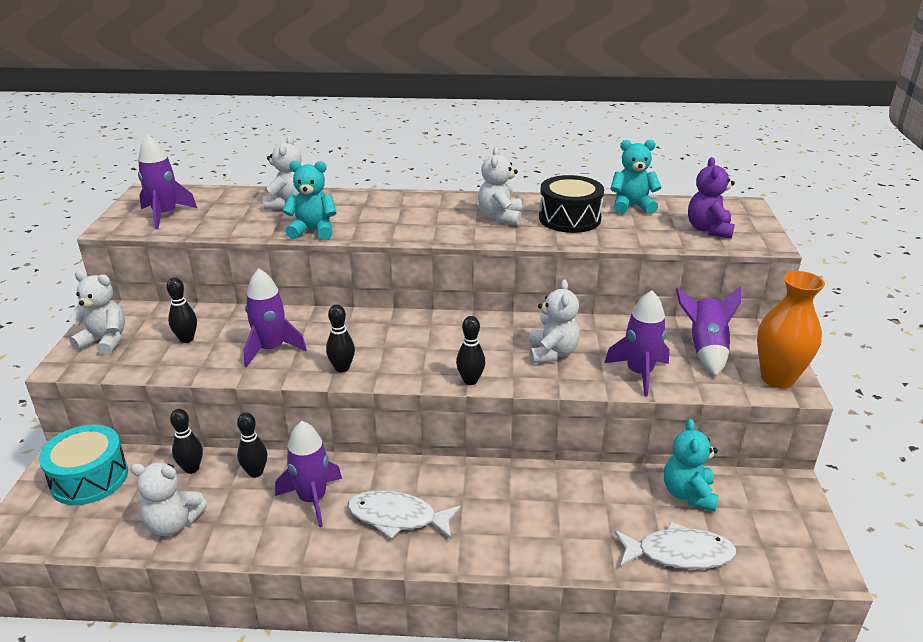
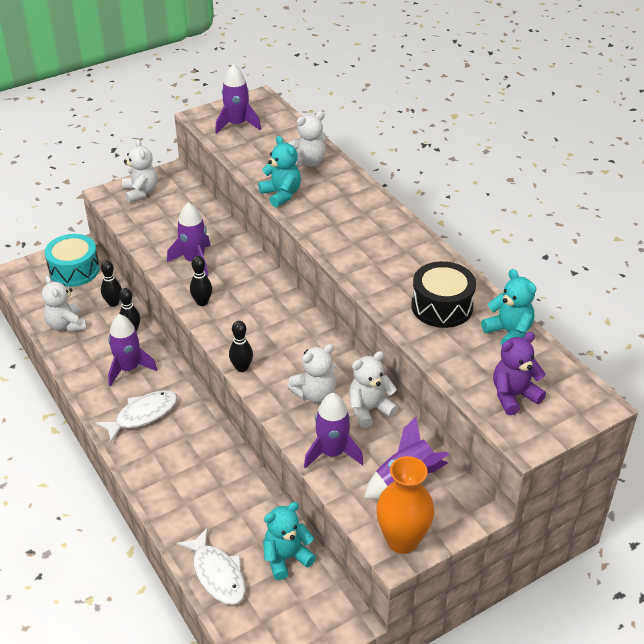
camera: 55 degrees right, 10 degrees up
(186, 339) = (172, 221): black bowling pin -> none
(397, 517) = (143, 415): white fish -> white fish turned 75 degrees clockwise
(500, 217) = (401, 269): white teddy bear -> white teddy bear (369, 409)

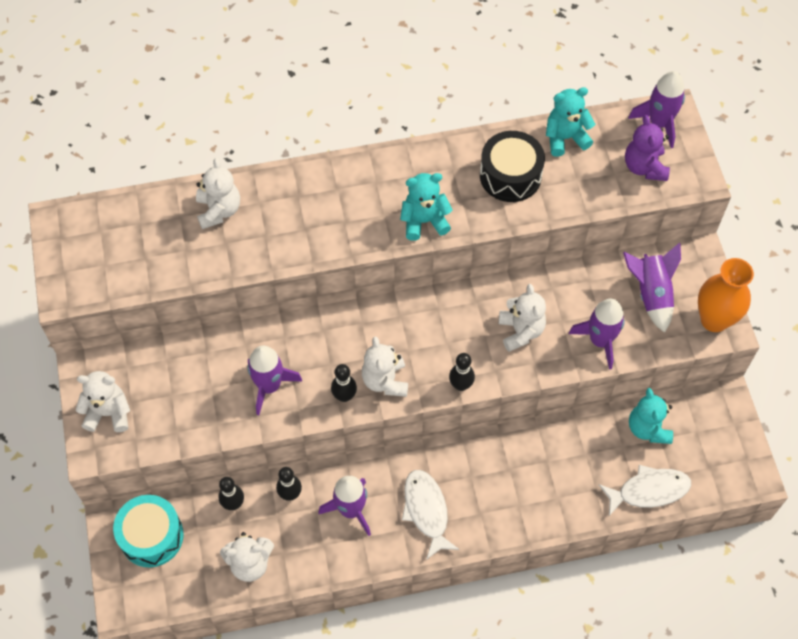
camera: 70 degrees left, 20 degrees up
(237, 124) = (103, 260): purple rocket -> purple rocket (659, 123)
(281, 194) = (269, 255): turquoise teddy bear -> turquoise teddy bear (424, 221)
(369, 409) = (557, 292): white teddy bear -> white teddy bear (385, 381)

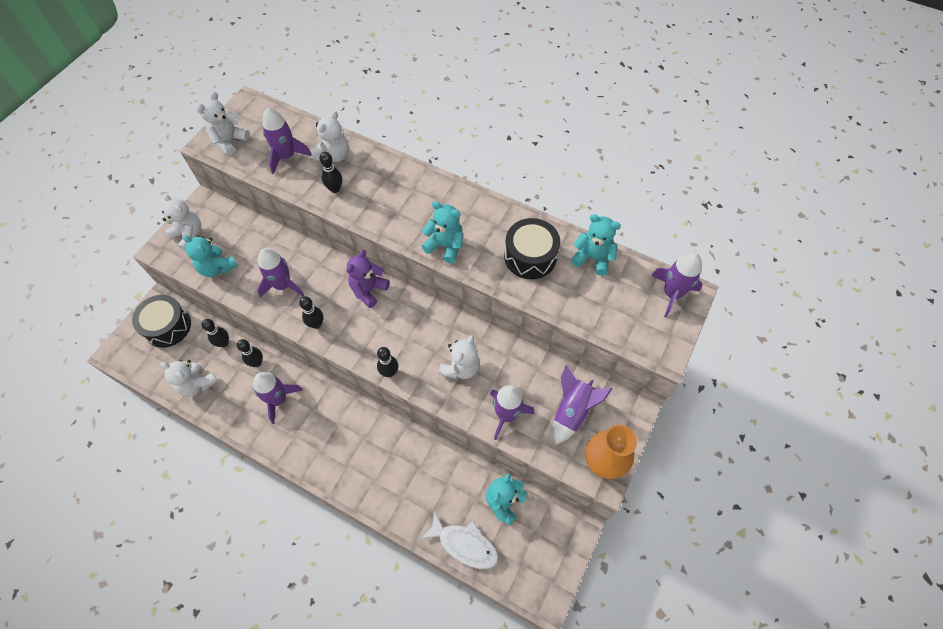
camera: 40 degrees right, 0 degrees up
(151, 536) = (167, 326): turquoise drum -> black drum
(169, 246) = (286, 156): none -> purple rocket
(179, 421) = (217, 267): none -> turquoise teddy bear
(257, 243) = (335, 189): none -> black bowling pin
(385, 381) = (348, 333): white teddy bear -> white teddy bear (229, 141)
(426, 511) = (318, 437): white fish -> none
(644, 167) = (631, 316): purple teddy bear -> purple teddy bear (368, 290)

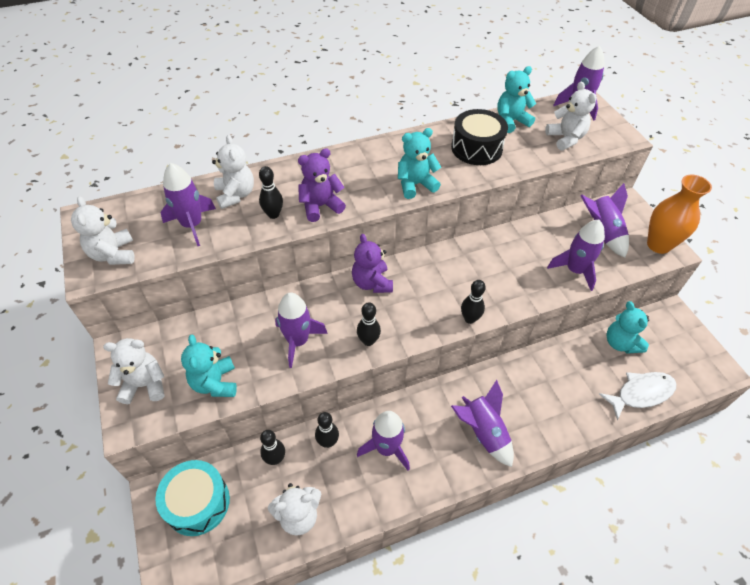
camera: 50 degrees left, 10 degrees down
(167, 326) = (198, 503): black drum -> turquoise drum
(217, 267) = (215, 383): turquoise teddy bear -> turquoise teddy bear turned 90 degrees clockwise
(337, 451) = (483, 432): none -> purple rocket
(367, 208) = (320, 206): none -> purple teddy bear
(460, 367) = (507, 271): white teddy bear -> white teddy bear (565, 139)

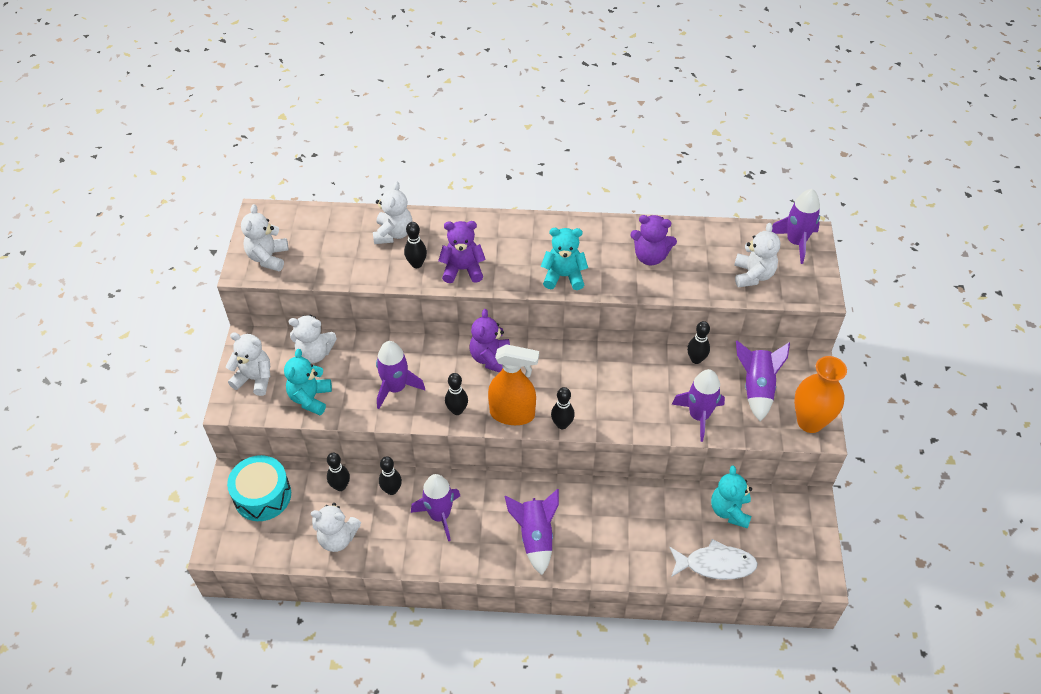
camera: 25 degrees right, 0 degrees up
(192, 225) = (343, 251): purple rocket -> none
(198, 336) = (315, 353): none -> white teddy bear
(421, 325) = (512, 414): none -> orange spray bottle
(476, 148) = (650, 257): black drum -> purple teddy bear
(511, 121) = (708, 237): turquoise teddy bear -> none
(541, 226) = (696, 359): none -> black bowling pin

